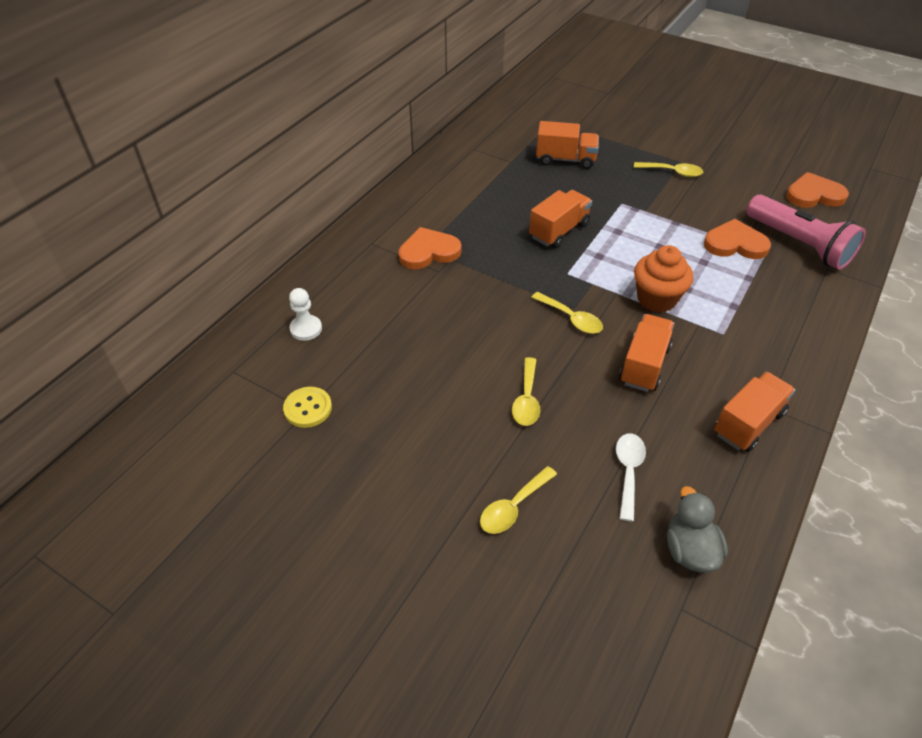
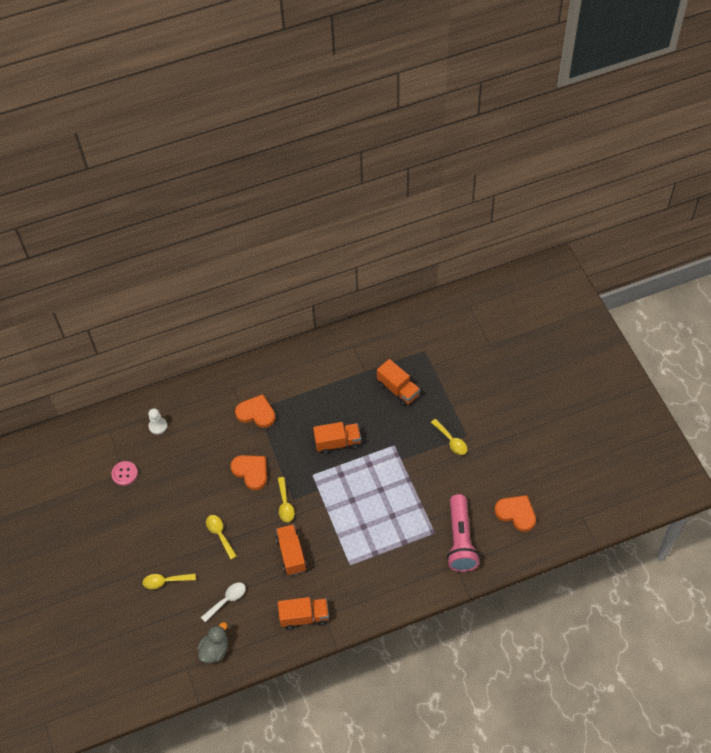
camera: 40 degrees right, 10 degrees up
(308, 408) = (124, 474): yellow button -> pink button
(526, 399) = (220, 534): yellow spoon -> yellow spoon turned 105 degrees clockwise
(644, 365) = (291, 554): orange truck -> orange truck turned 75 degrees counterclockwise
(656, 299) = (340, 521): orange cupcake -> none
(735, 244) = (424, 516): orange heart -> orange heart (251, 471)

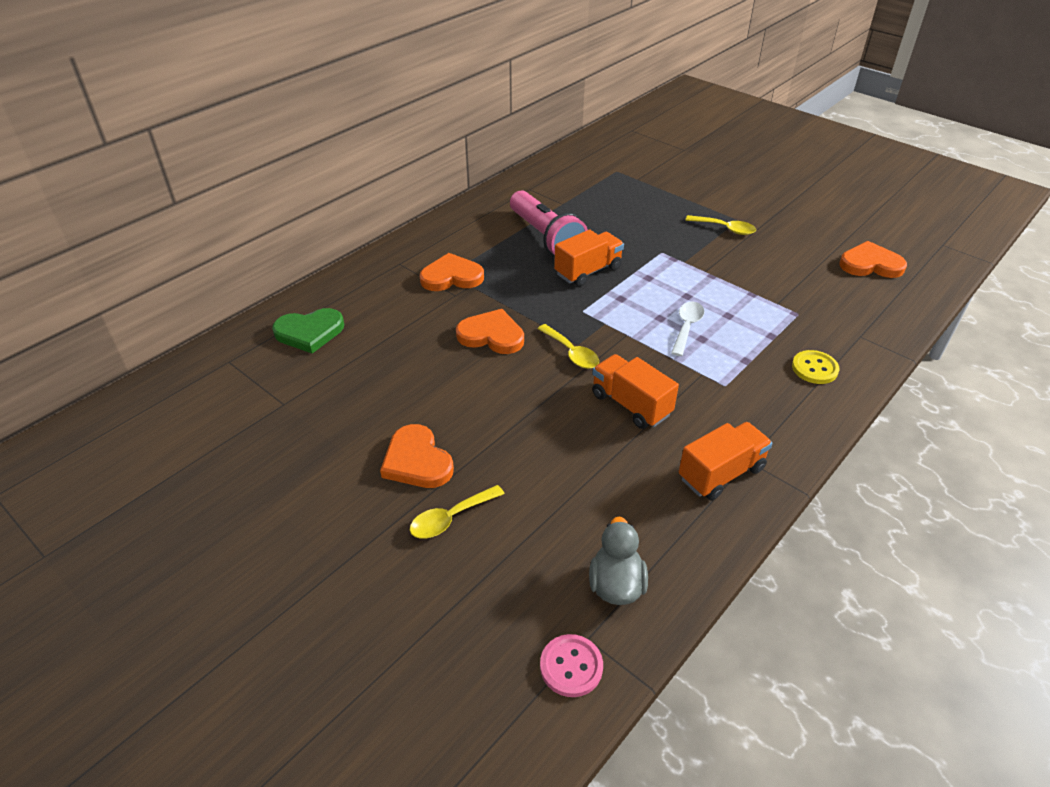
camera: 30 degrees left, 15 degrees down
(124, 474) = (285, 402): pink button -> pink button (571, 666)
(158, 426) = (309, 332): white pawn -> green heart
(167, 541) = (417, 461): none -> orange heart
(220, 534) = (499, 421): yellow spoon -> none
(227, 600) = (578, 502): white spoon -> white spoon (687, 327)
(398, 389) = (618, 207): orange truck -> none
(408, 576) = (814, 368): none -> yellow button
(460, 540) = (837, 310): pink flashlight -> pink flashlight (545, 237)

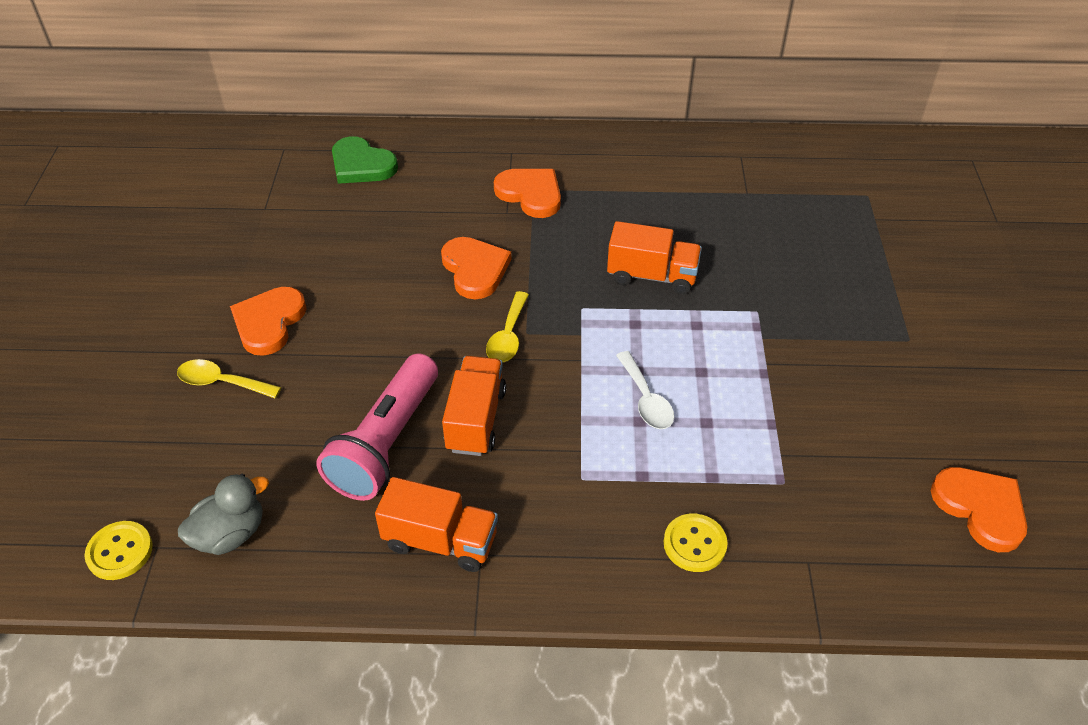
camera: 50 degrees right, 5 degrees up
(545, 237) = (670, 215): pink flashlight -> pink flashlight (385, 442)
(571, 666) = (120, 552): pink button -> yellow button
(687, 327) = (645, 399): white spoon -> white spoon turned 90 degrees clockwise
(725, 229) = (874, 338): yellow spoon -> none

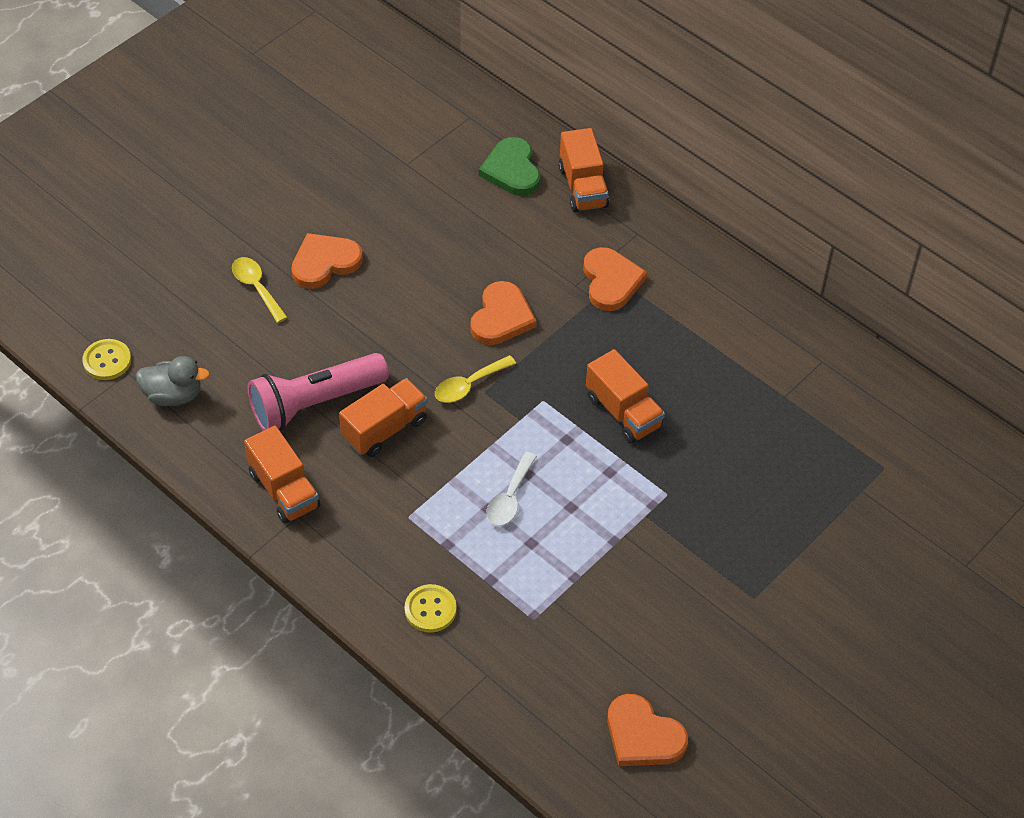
camera: 40 degrees right, 5 degrees up
(432, 146) = (583, 187): none -> orange truck
(980, 508) = (643, 736): orange heart -> orange heart turned 120 degrees clockwise

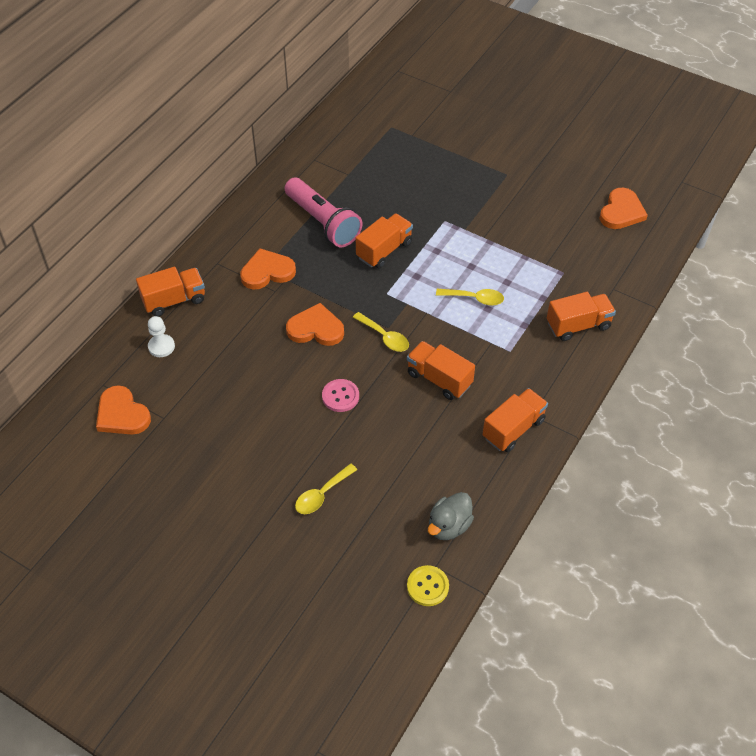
camera: 100 degrees left, 0 degrees up
(173, 395) = (449, 526): grey duck -> grey duck turned 135 degrees counterclockwise
(315, 403) = (428, 427): pink flashlight -> pink flashlight (323, 222)
(324, 263) = (284, 452): orange heart -> orange heart (122, 414)
(388, 325) = (340, 396): none -> pink button
(430, 609) = (578, 325): yellow button -> orange truck
(510, 497) = (474, 298): white spoon -> yellow spoon
(512, 170) = (161, 346): green heart -> white pawn

